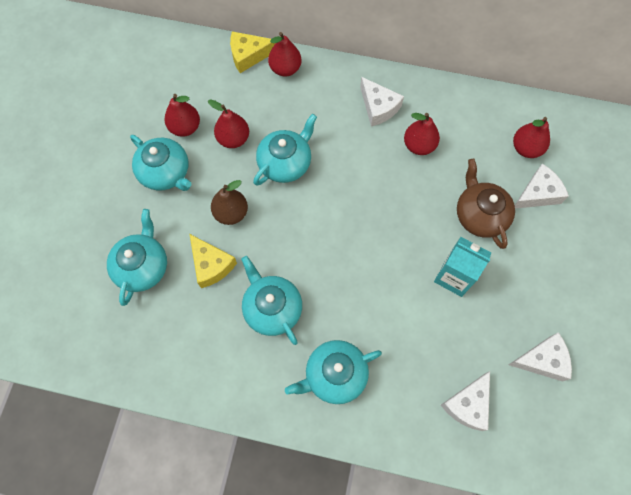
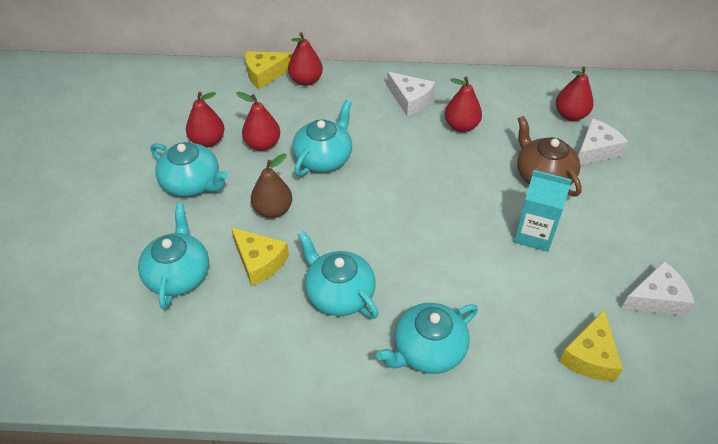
camera: 10 degrees left, 20 degrees down
(468, 404) = (590, 356): white cheese -> yellow cheese

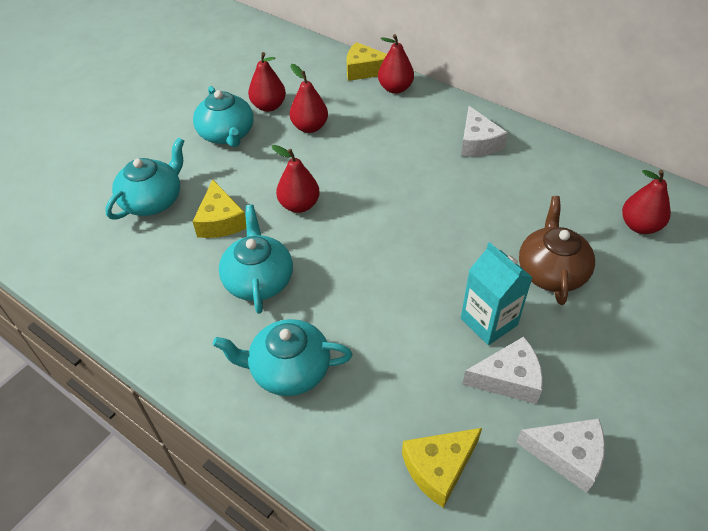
camera: 35 degrees right, 0 degrees up
(273, 210) = (269, 184): brown pear -> none
(324, 158) = (350, 160): turquoise teapot -> none
(461, 126) = (507, 187): red pear -> red pear (299, 205)
(596, 150) = (637, 273): white cheese -> white cheese (508, 379)

